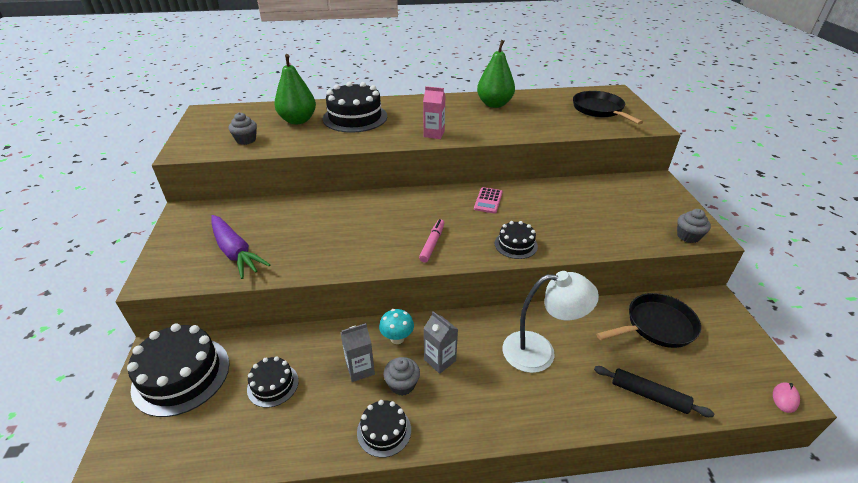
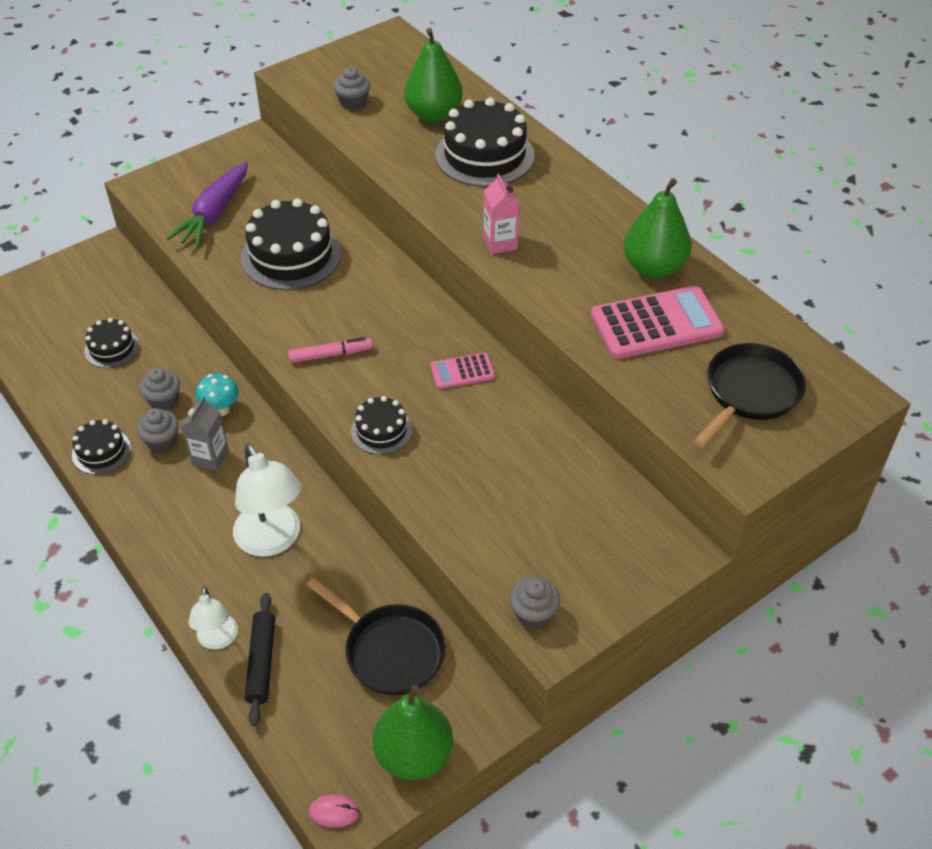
camera: 60 degrees right, 10 degrees up
(181, 375) = (90, 283): black cake -> black cake (291, 255)
(360, 369) = (163, 400): grey carton -> grey cupcake
(535, 115) = (656, 324): none -> pink calculator
(620, 415) = (218, 640): none -> white lamp
(741, 343) = (414, 755): none -> green pear

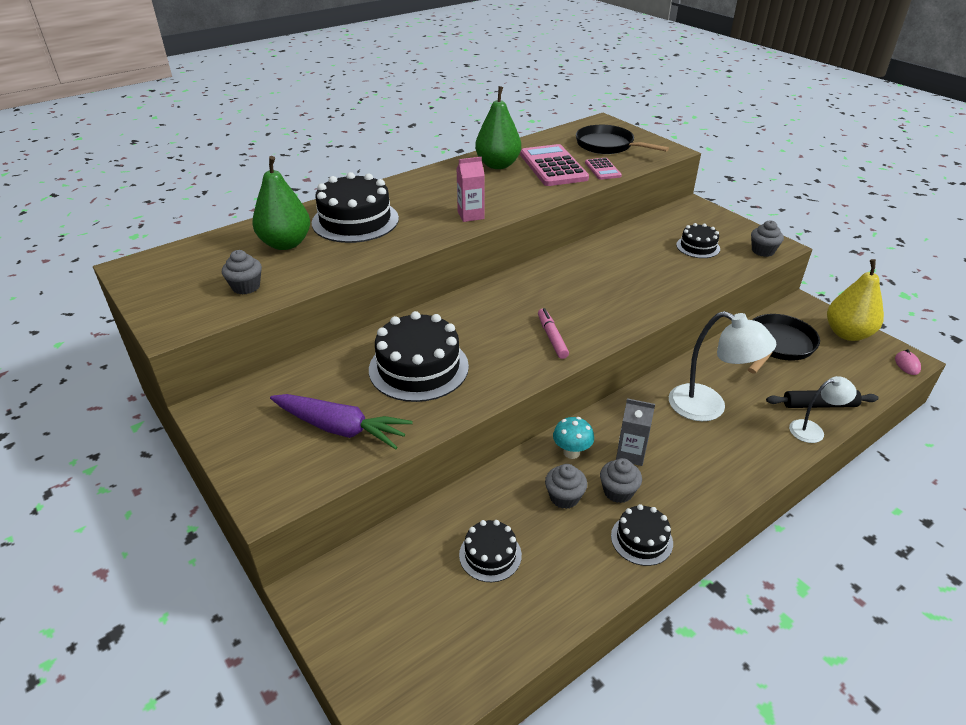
camera: 90 degrees left, 10 degrees down
(272, 540) = (708, 407): white lamp -> white lamp turned 60 degrees clockwise
(381, 430) = (631, 309): black cake -> black cake (698, 247)
(414, 755) = (847, 334): green pear -> yellow pear
(462, 372) = (562, 275): pink calculator -> pink calculator (602, 169)

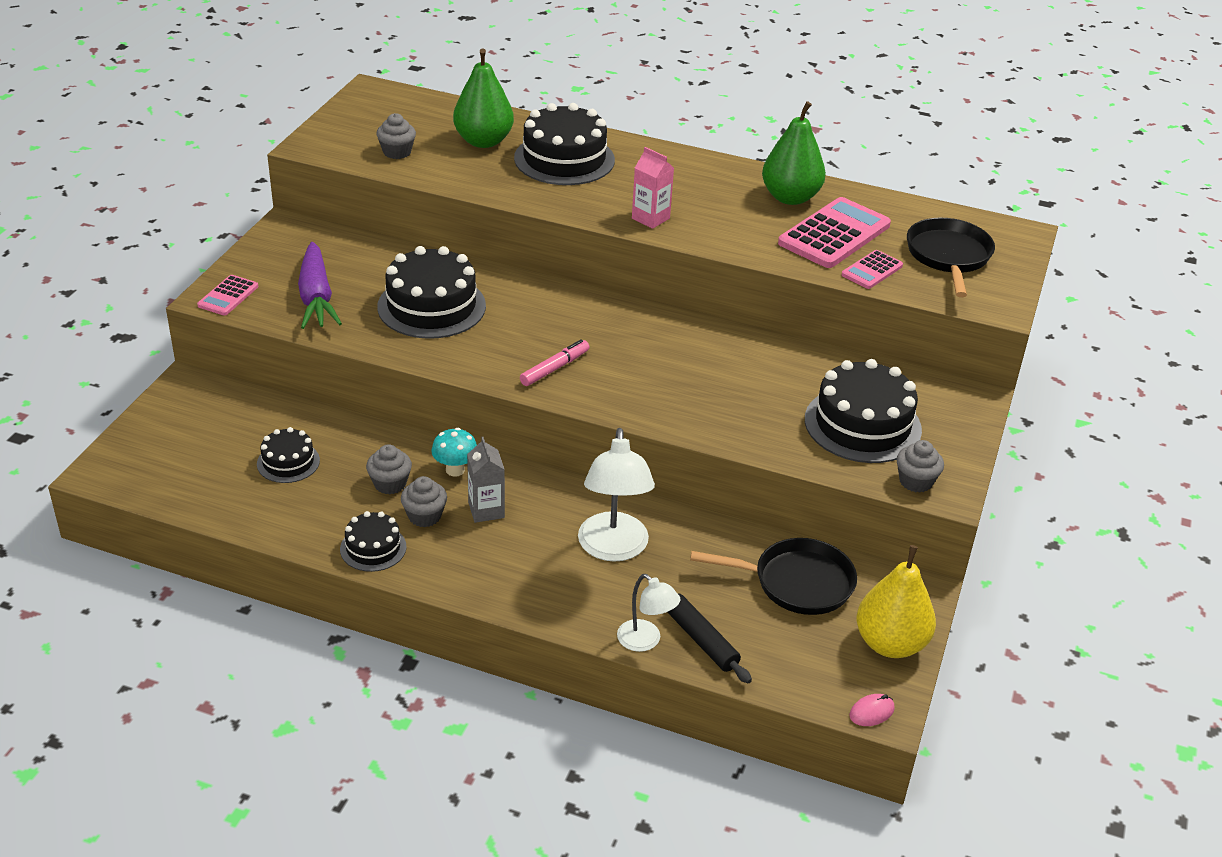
camera: 55 degrees right, 0 degrees up
(278, 487) = (228, 296): none -> pink calculator
(698, 247) = (862, 424): black cake -> black cake, size x1.86

